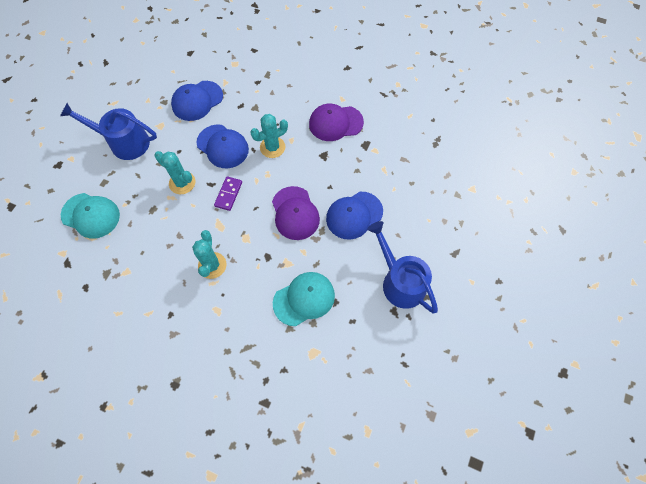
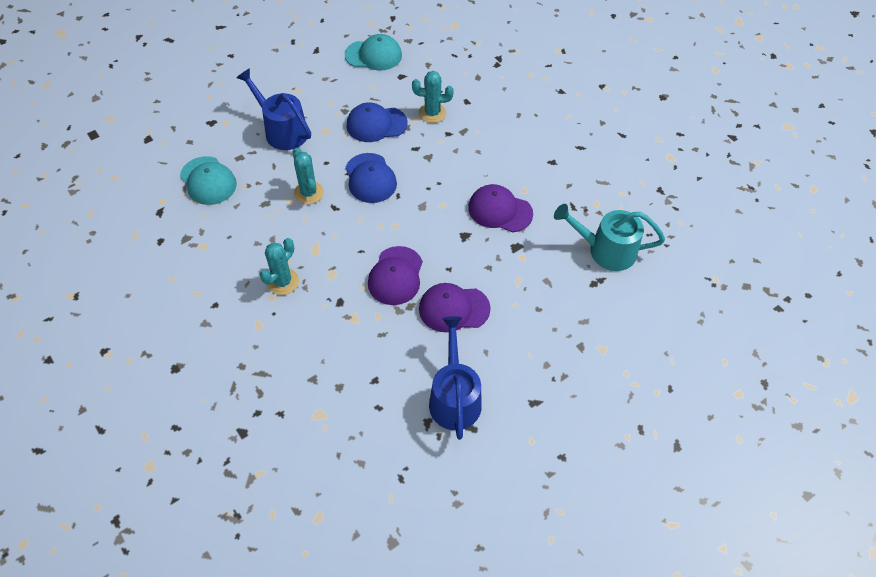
camera: 30 degrees right, 10 degrees down
(228, 194) = (344, 225): purple domino -> none
(272, 147) = (418, 202): turquoise cactus -> turquoise cactus (432, 113)
(304, 299) = (346, 360): turquoise cap -> turquoise cap (374, 55)
(354, 215) = (453, 309): blue cap -> purple cap
(427, 115) = (605, 250): none -> turquoise watering can

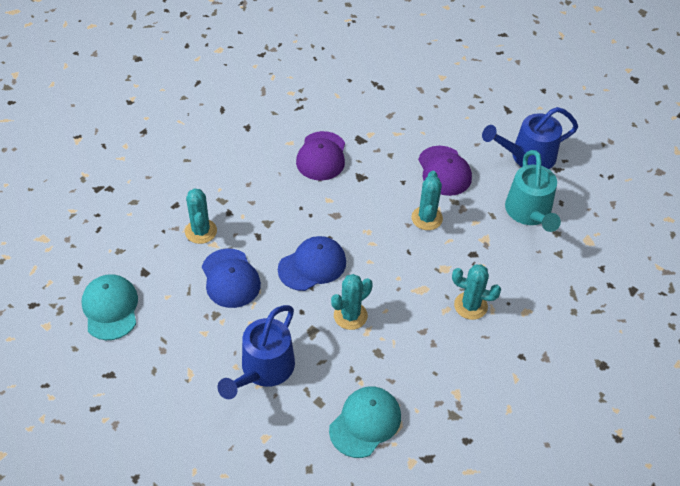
camera: 105 degrees left, 5 degrees down
(396, 276) = (426, 218): purple cap -> turquoise cactus
(605, 250) = (342, 82): turquoise watering can -> turquoise watering can (529, 213)

